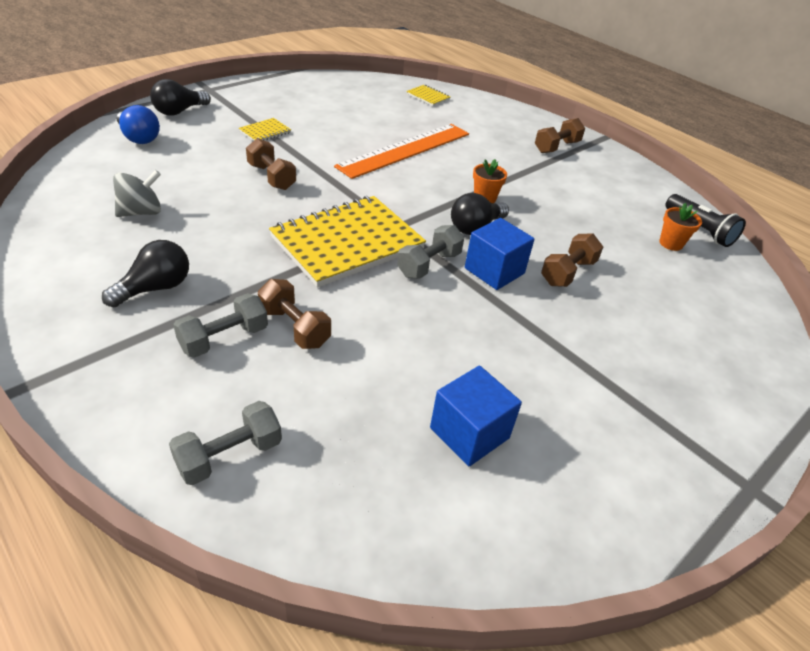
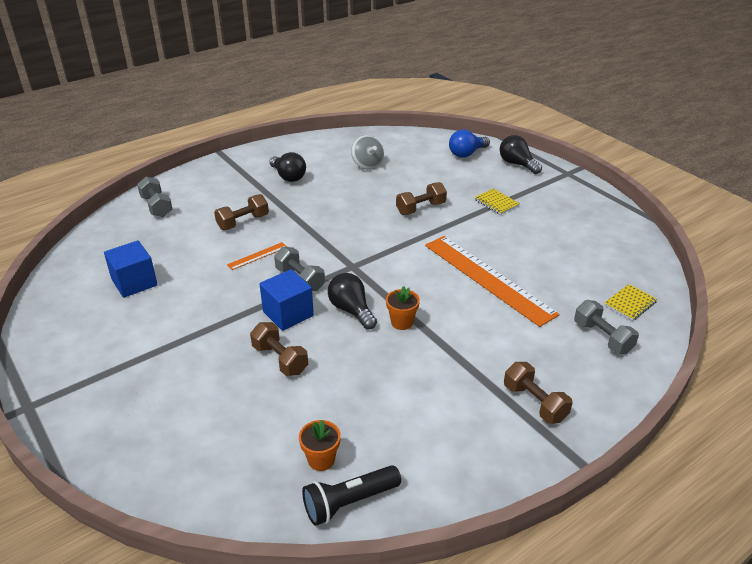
camera: 100 degrees right, 5 degrees down
(224, 338) = (239, 200): grey dumbbell -> grey dumbbell (602, 337)
(347, 243) = (330, 242): yellow notebook -> none
(383, 304) = (257, 256): none -> orange ruler

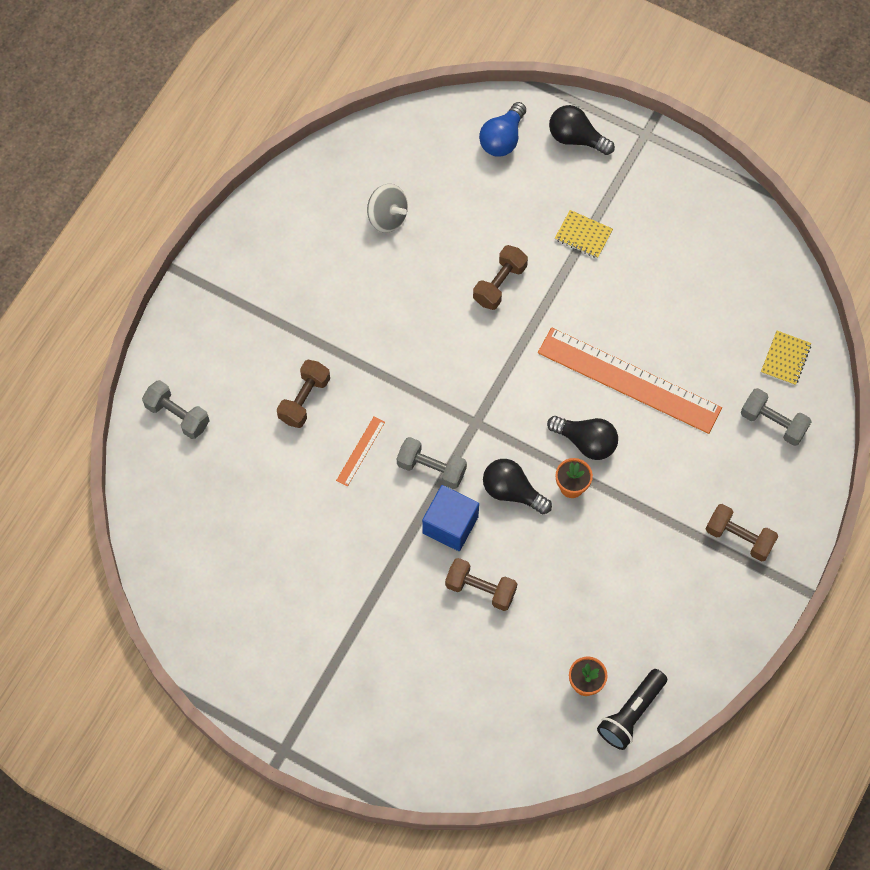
camera: 25 degrees left, 30 degrees up
(134, 282) = (254, 552): blue cube -> none
(288, 176) = (301, 286): black light bulb -> black light bulb (586, 442)

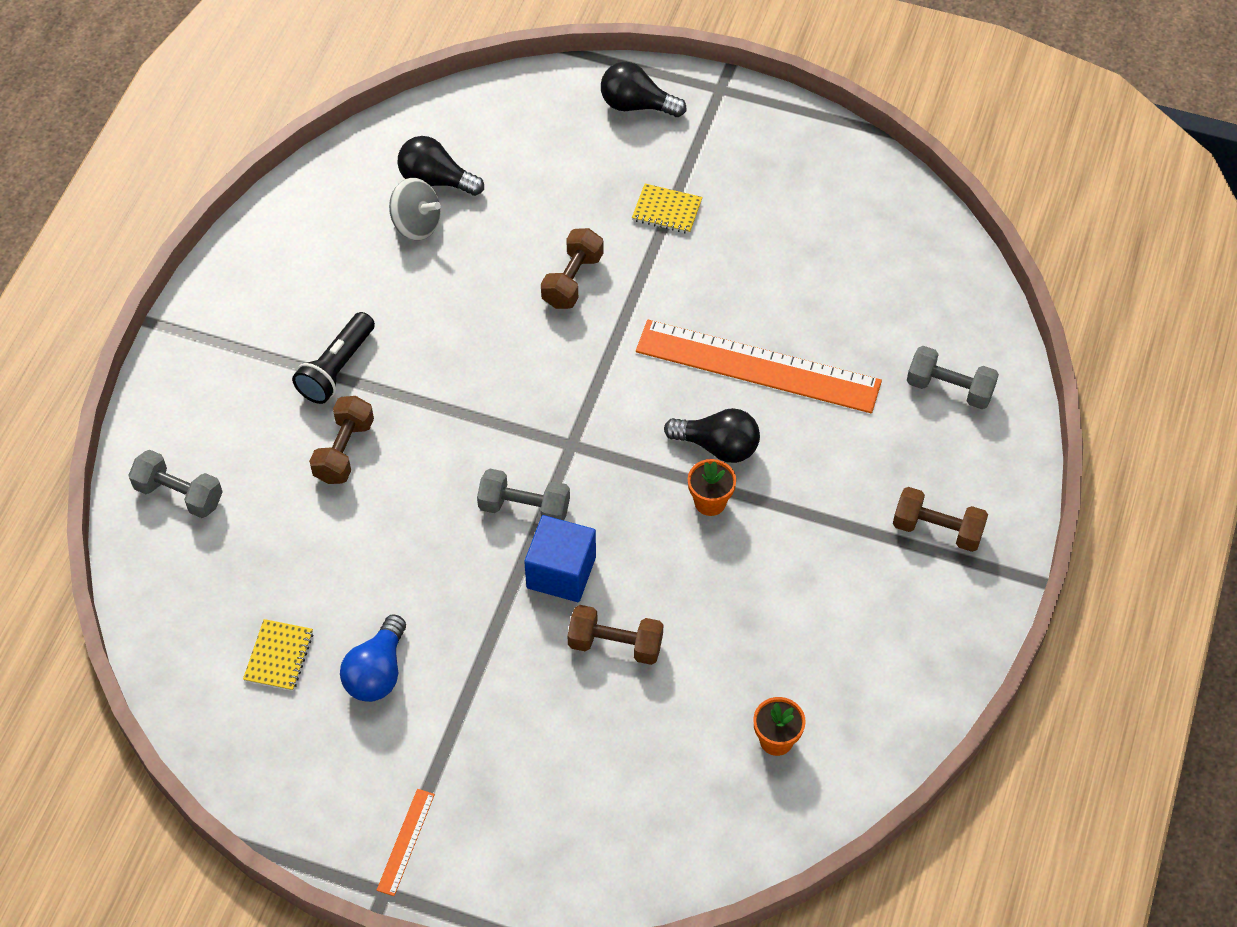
camera: 10 degrees left, 10 degrees down
(360, 451) = (428, 501): orange ruler -> orange ruler (406, 842)
(502, 139) = (545, 118): blue light bulb -> blue light bulb (377, 672)
(512, 491) = (634, 519): black light bulb -> black light bulb (436, 180)
(631, 714) = (844, 768): black flashlight -> black flashlight (337, 368)
(785, 359) = (948, 313): yellow notebook -> yellow notebook (279, 656)

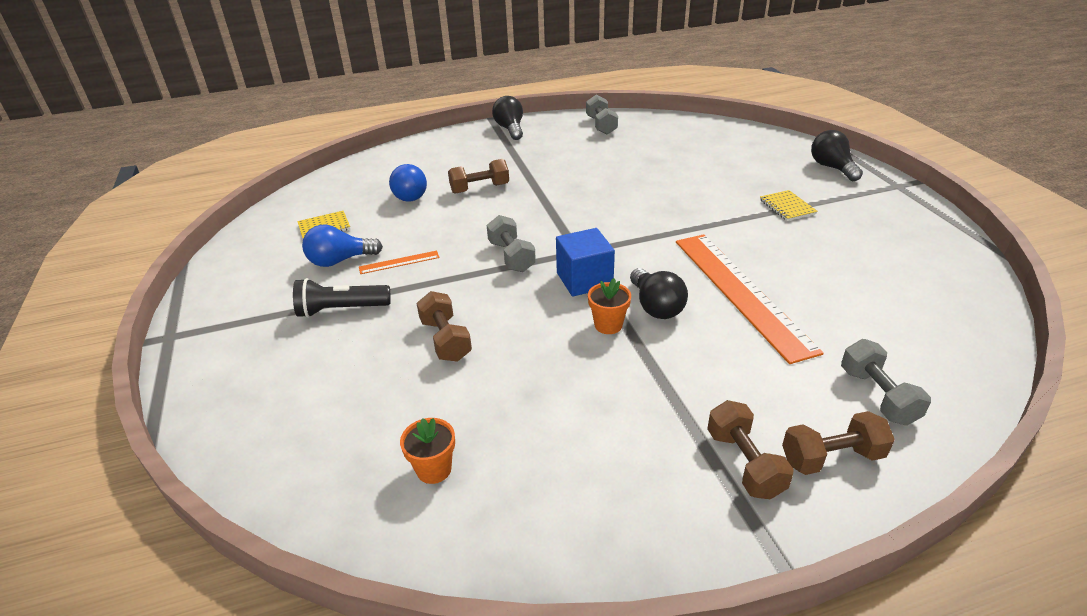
camera: 55 degrees right, 20 degrees down
(179, 494) = (401, 162): grey dumbbell -> grey dumbbell (601, 125)
(284, 530) = (409, 194): none -> blue light bulb
(337, 368) = (527, 166): black flashlight -> black flashlight (341, 310)
(406, 842) = (215, 327): orange ruler -> orange ruler (399, 262)
(416, 224) = (645, 147): grey spinning top -> none
(436, 180) = (679, 141): black light bulb -> black light bulb (510, 129)
(561, 572) = (480, 291): blue cube -> blue cube (584, 280)
(572, 280) = (688, 201): brown dumbbell -> brown dumbbell (831, 458)

